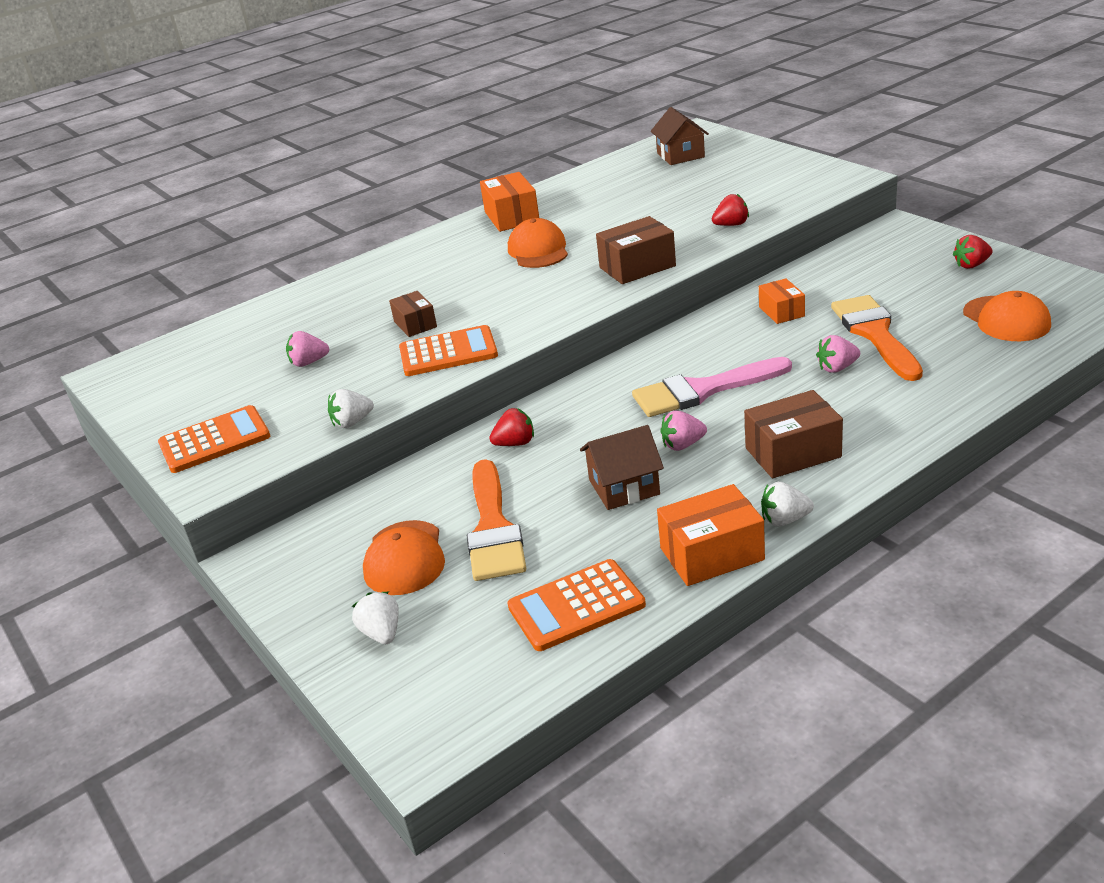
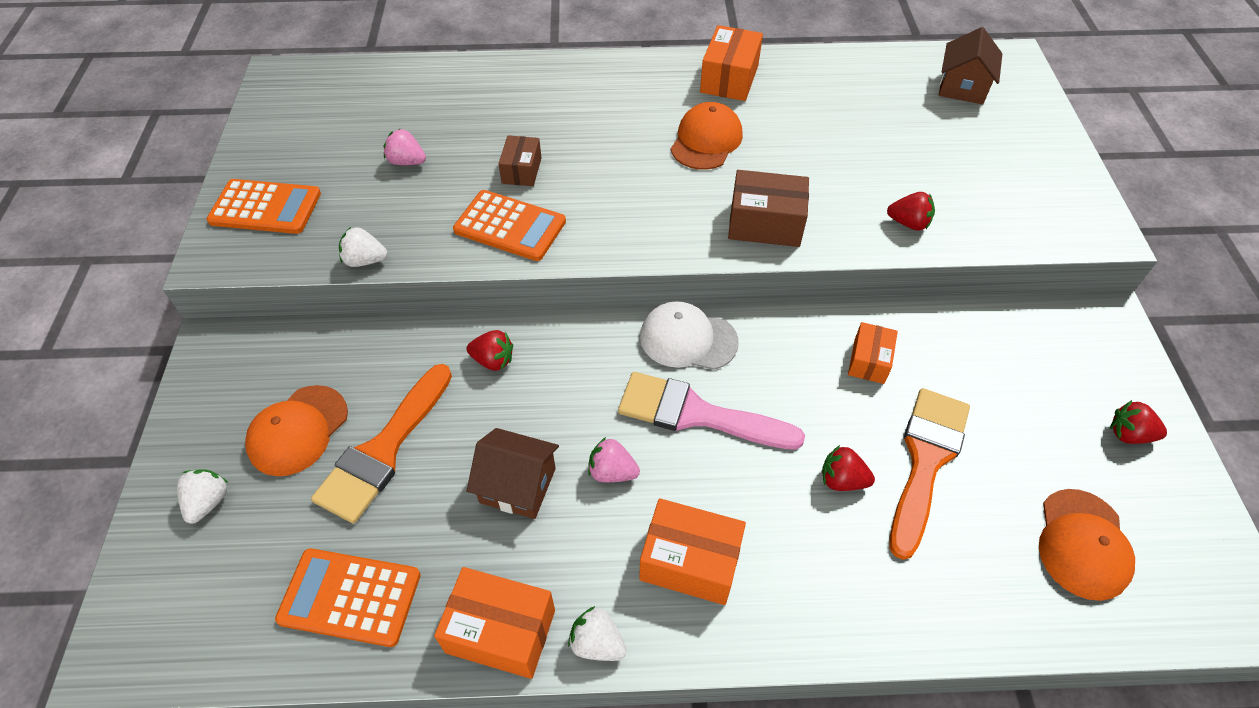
camera: 30 degrees right, 20 degrees up
(647, 362) = (688, 339): none -> white cap
(793, 452) = (690, 561): brown box -> orange box
(837, 368) = (842, 480): pink strawberry -> red strawberry

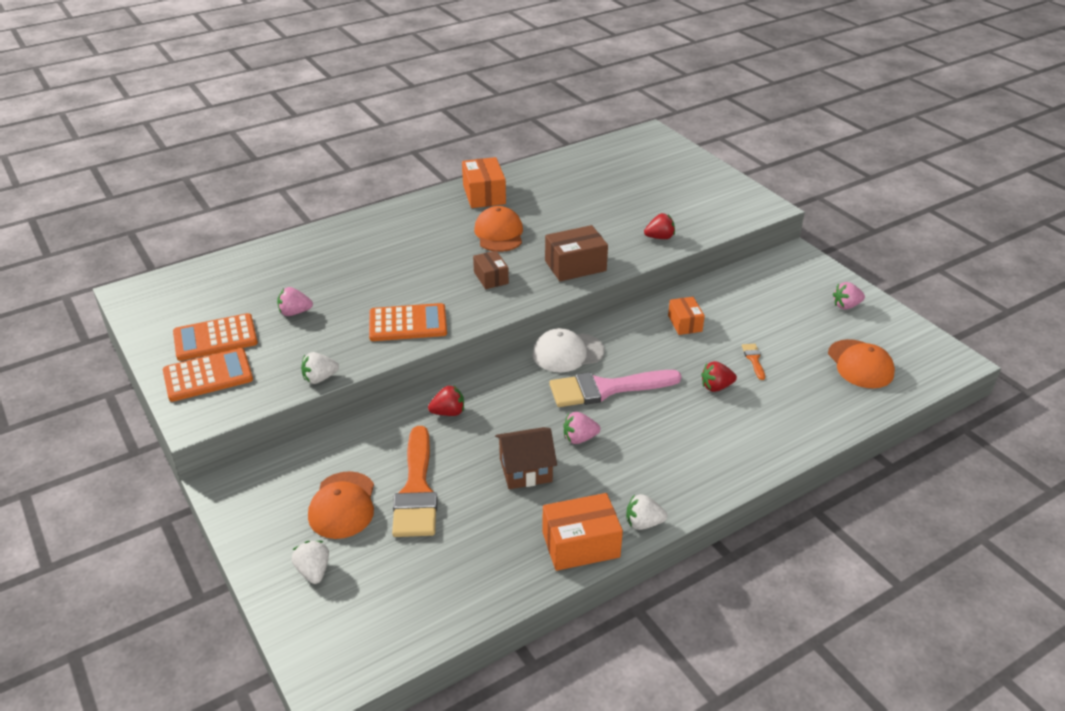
camera: 30 degrees left, 15 degrees down
(350, 597) = (467, 573): orange calculator -> orange calculator (215, 338)
(521, 170) = (386, 290): brown box -> brown box (491, 278)
(690, 561) = (663, 461): orange box -> none
(925, 461) = (754, 359): orange brush -> orange brush, size x0.42
(962, 87) = (634, 157): brown house -> none
(1129, 434) = (846, 306): red strawberry -> pink strawberry

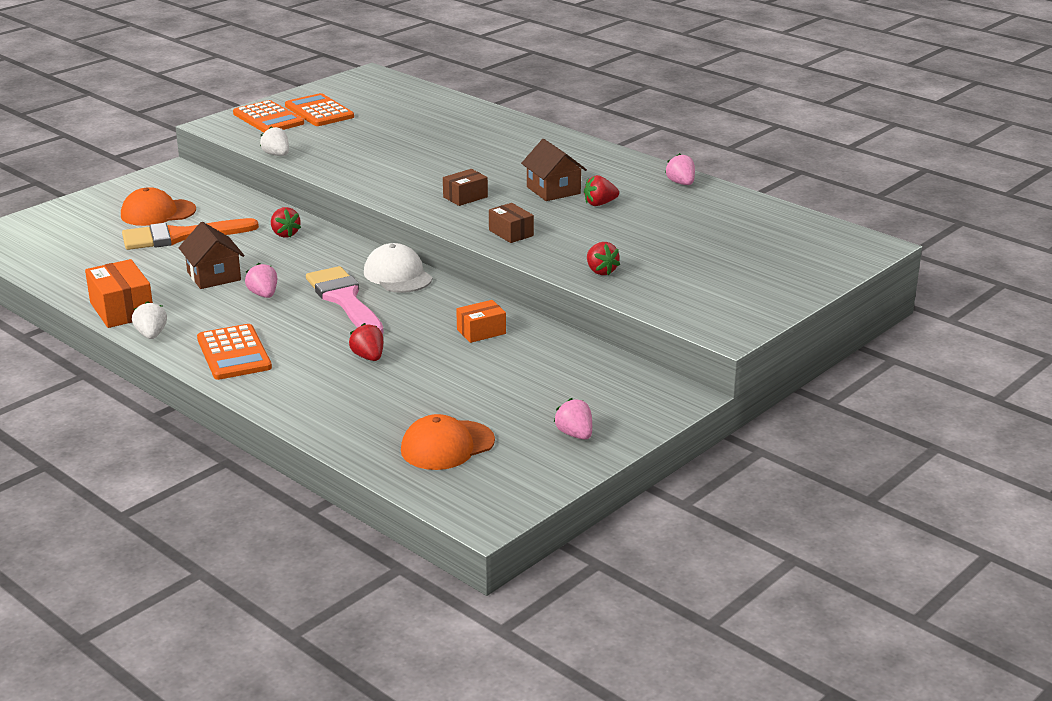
camera: 75 degrees right, 10 degrees down
(295, 312) = (367, 130): pink strawberry -> pink strawberry (681, 183)
(313, 571) = (85, 215): white strawberry -> none
(408, 323) = (370, 174): orange calculator -> orange calculator (234, 353)
(484, 194) = (630, 173): orange box -> none
(499, 233) = (553, 190): orange cap -> brown house
(536, 217) = (600, 204): none -> red strawberry
(575, 266) = (511, 233): brown box -> brown box, size x0.63
(754, 359) = (428, 376): orange brush -> none

